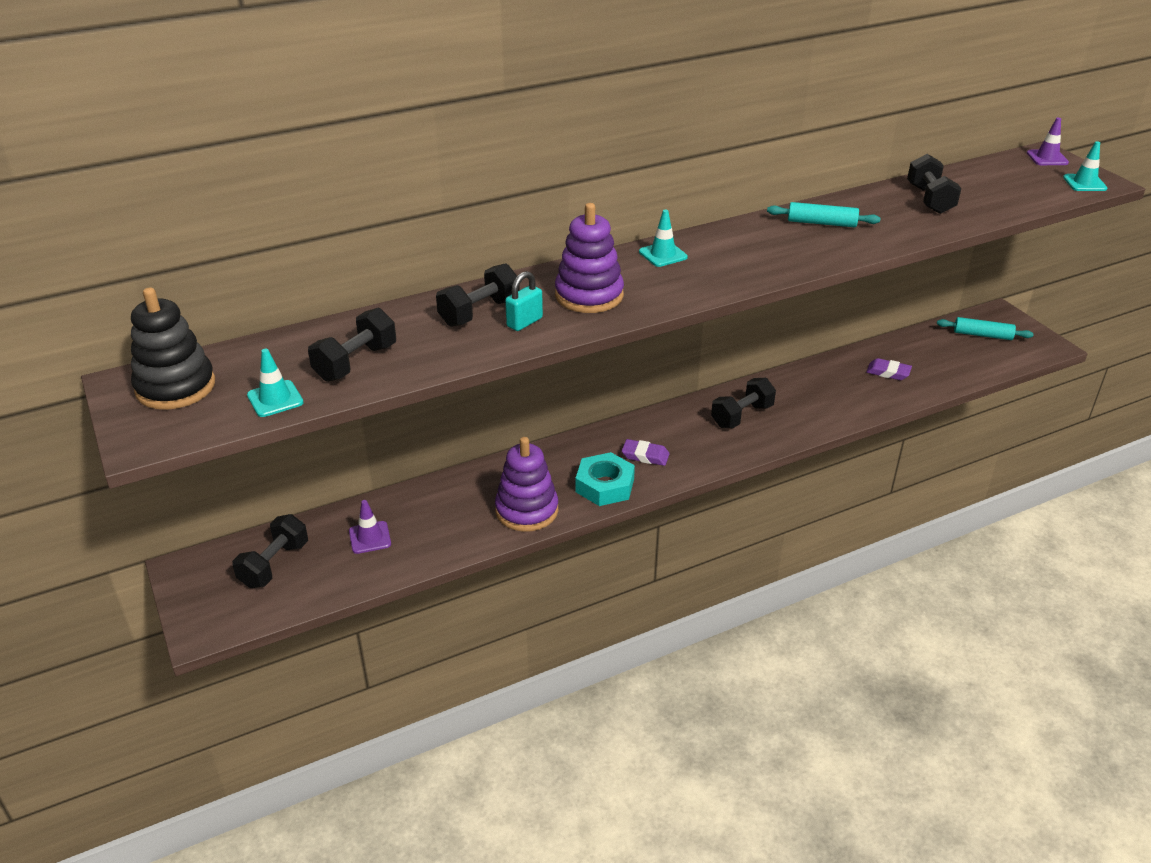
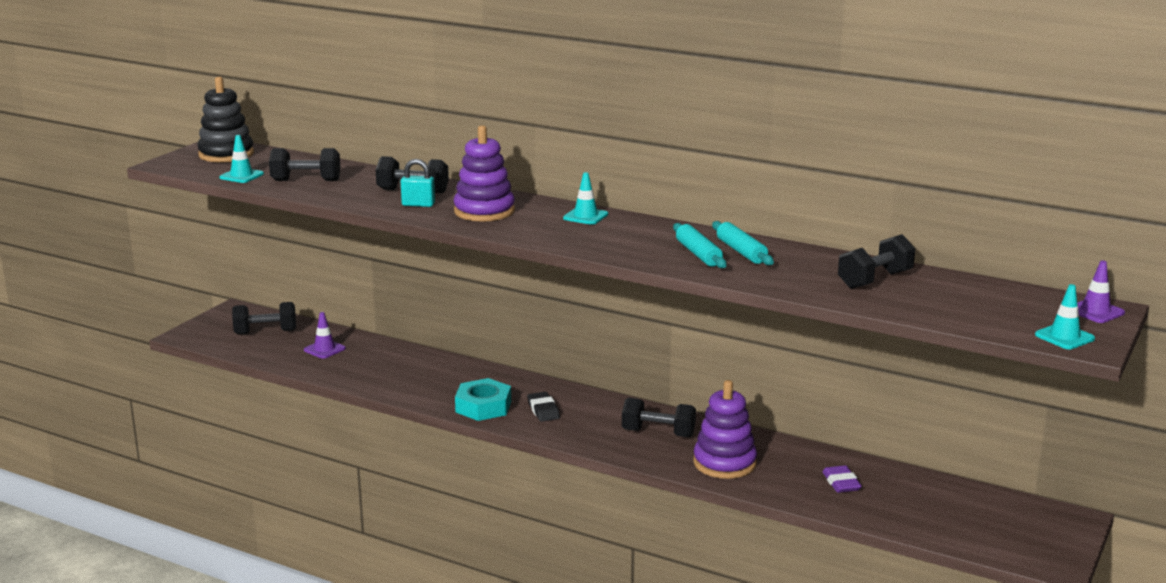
camera: 55 degrees right, 15 degrees down
(527, 510) = (417, 388): purple stacking toy -> purple stacking toy (724, 463)
(645, 456) = (543, 410): purple eraser -> black eraser
(982, 335) = (1005, 518): turquoise rolling pin -> turquoise rolling pin (698, 254)

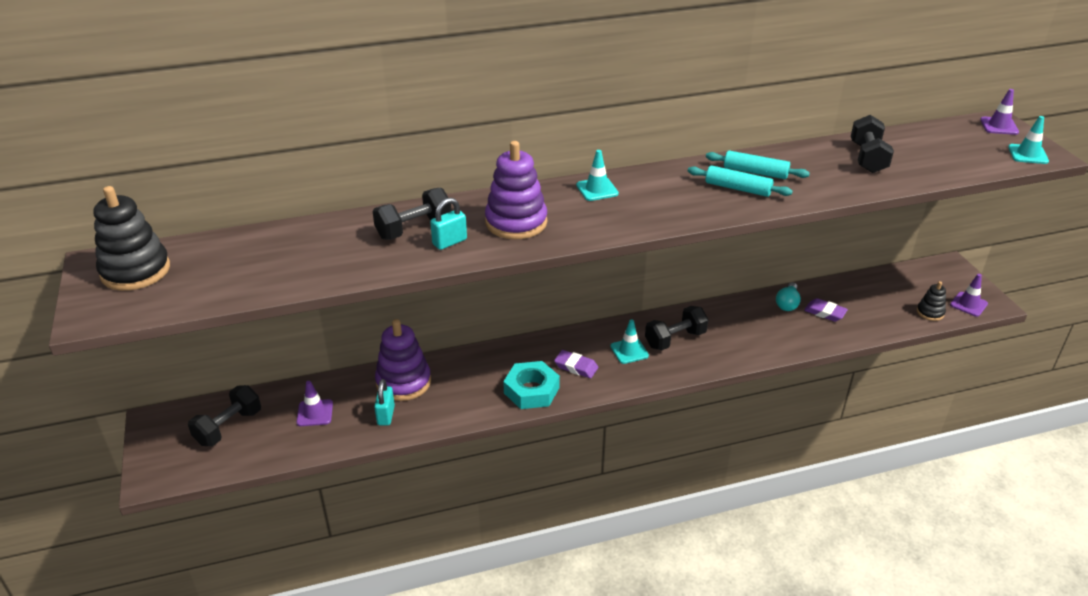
camera: 45 degrees left, 15 degrees up
(241, 176) = (211, 291): turquoise traffic cone -> turquoise traffic cone (629, 351)
(306, 181) = (291, 265): black dumbbell -> none
(363, 371) = (386, 415): none -> turquoise padlock
(543, 410) = (576, 367): black eraser -> purple eraser
(724, 463) = (748, 339): purple stacking toy -> purple stacking toy (403, 382)
(816, 461) = (787, 304): none -> turquoise light bulb
(960, 535) = (930, 312): none -> black stacking toy
(1023, 552) = (968, 304): none -> purple traffic cone

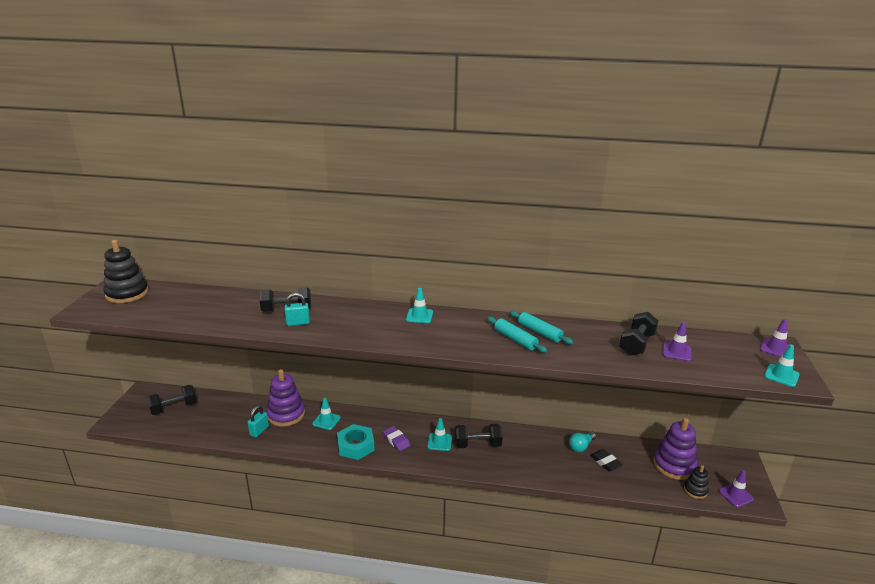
camera: 25 degrees right, 10 degrees down
(315, 413) = (223, 416): purple traffic cone -> purple traffic cone (676, 352)
(466, 372) = (326, 421): none -> turquoise traffic cone
(516, 222) = (348, 322): purple stacking toy -> purple stacking toy (674, 465)
(825, 312) = (605, 462): purple eraser -> black eraser

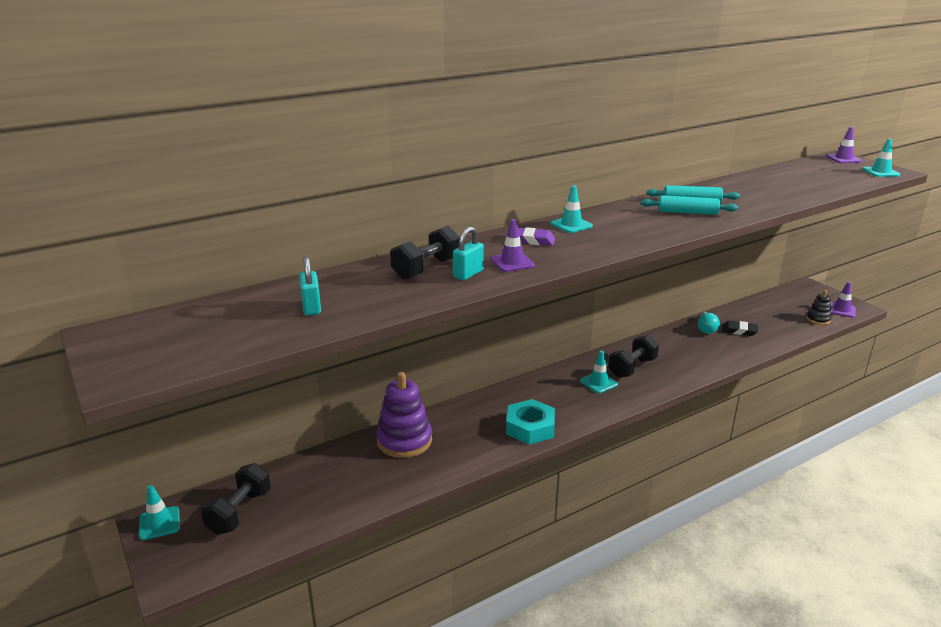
camera: 40 degrees left, 0 degrees up
(127, 294) = (152, 334): black stacking toy -> none
(259, 431) = (401, 472): turquoise padlock -> turquoise padlock (311, 307)
(326, 421) = (460, 422): turquoise traffic cone -> turquoise traffic cone (159, 523)
(396, 440) = (559, 402): purple eraser -> purple eraser (532, 240)
(636, 344) = (769, 185): black dumbbell -> none
(674, 465) = (780, 310): purple stacking toy -> none
(676, 352) = (801, 180): purple traffic cone -> purple traffic cone (512, 262)

